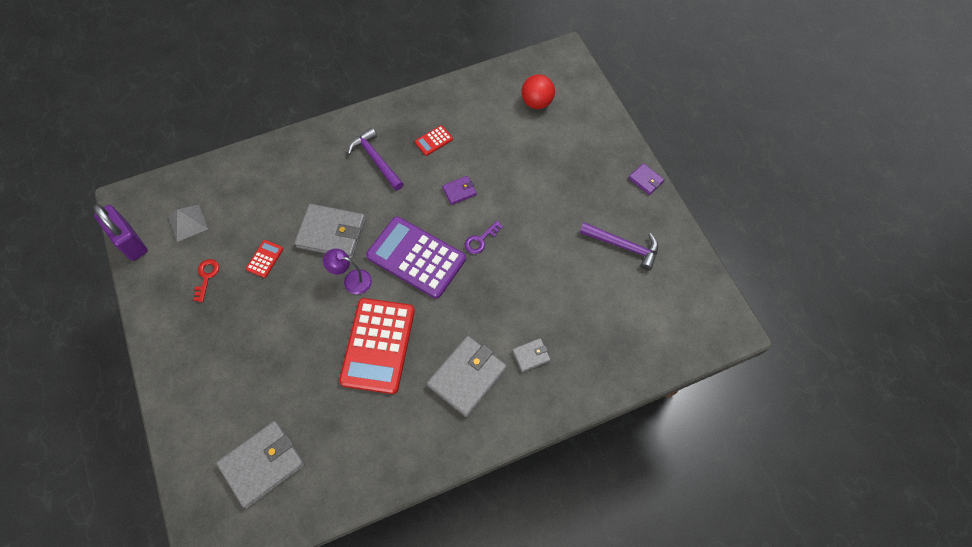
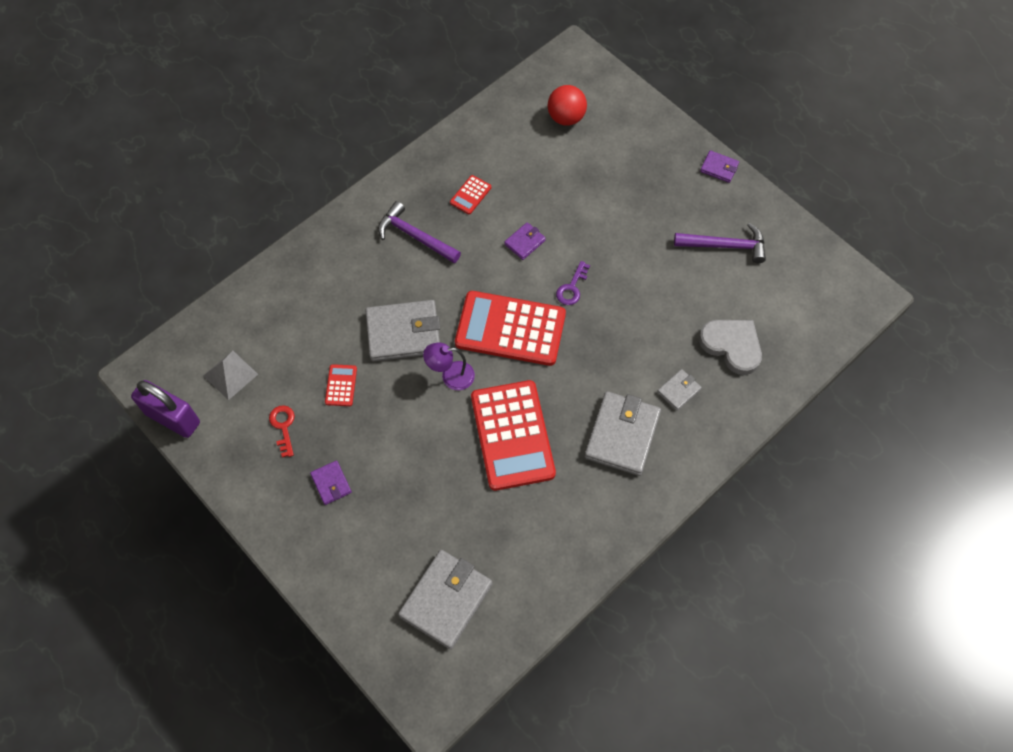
camera: 20 degrees left, 0 degrees up
(220, 335) = (331, 483): none -> purple wallet
(416, 257) = (510, 329): purple calculator -> red calculator
(593, 333) = (732, 346): none -> grey heart

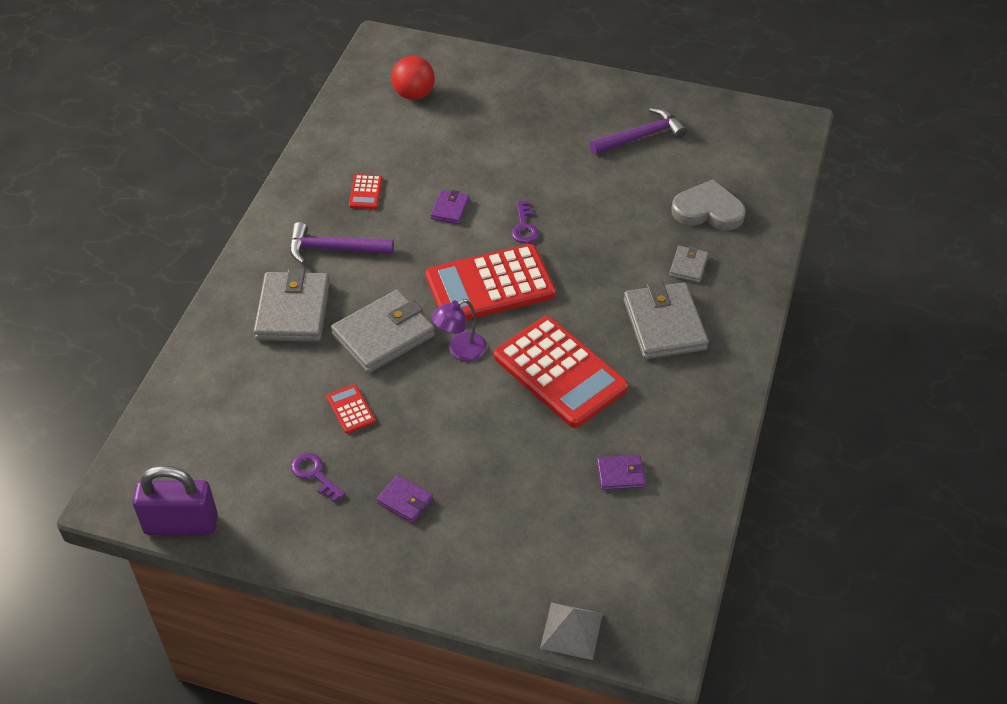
camera: 30 degrees left, 15 degrees down
(230, 375) = (220, 454): grey pyramid -> grey pyramid (571, 630)
(283, 427) = (314, 474): red key -> purple key
(446, 600) = (602, 545): grey wallet -> grey wallet (293, 311)
(719, 168) = (588, 79): purple wallet -> purple wallet (620, 474)

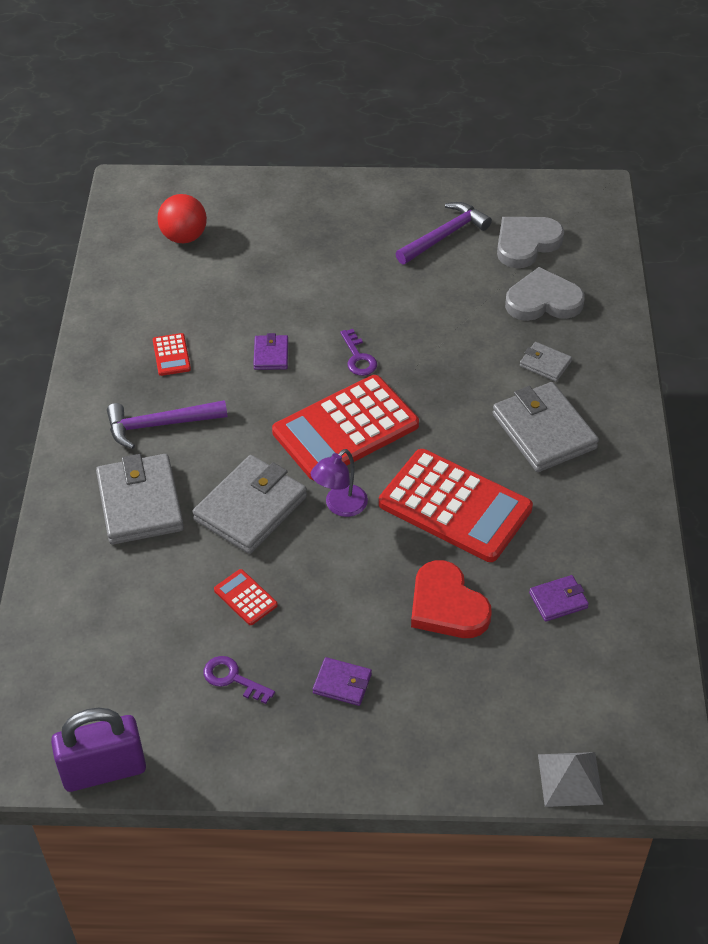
camera: 15 degrees left, 0 degrees up
(520, 456) = (447, 605): none -> red heart
(688, 266) = (545, 364): grey wallet -> grey wallet turned 60 degrees counterclockwise
(712, 157) = (526, 244): none -> grey heart

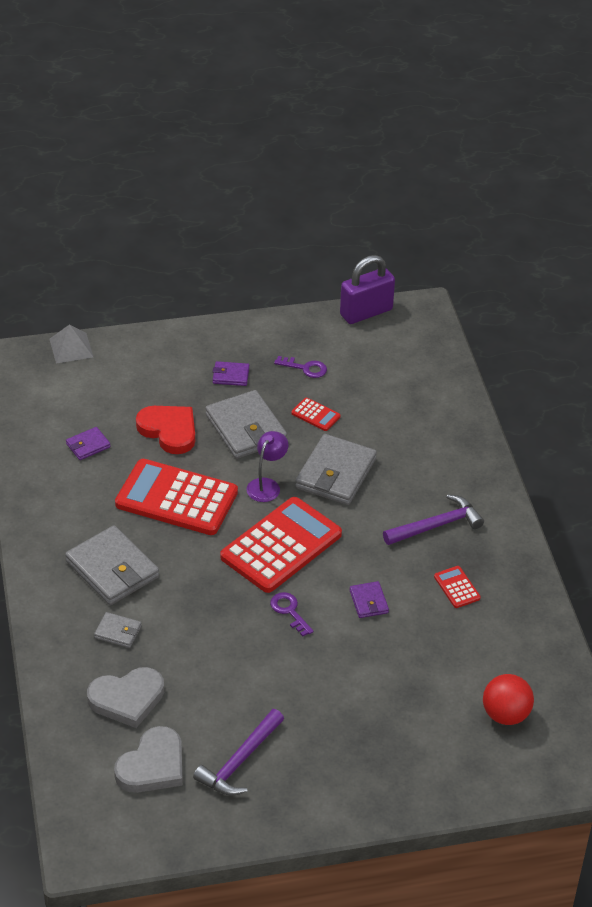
camera: 165 degrees right, 5 degrees down
(140, 503) = (422, 465): grey wallet -> grey wallet (246, 428)

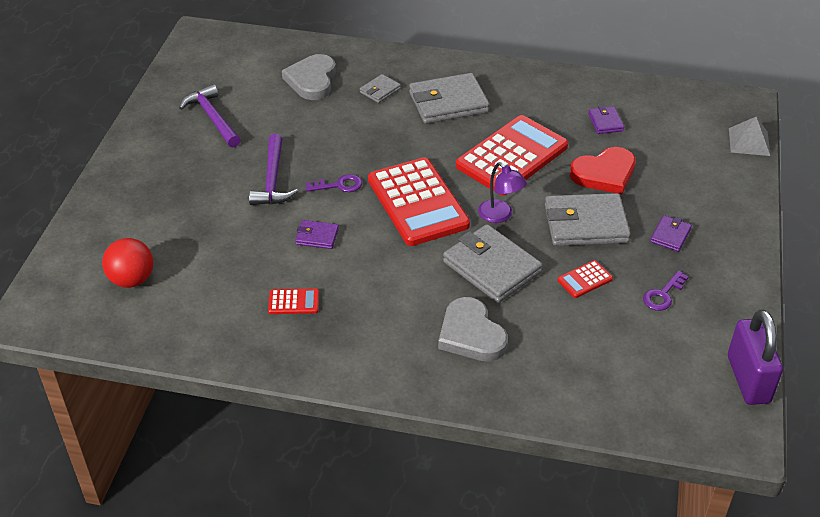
camera: 115 degrees right, 0 degrees up
(152, 765) = (243, 78): grey heart -> grey heart (471, 334)
(436, 525) = (381, 317): purple hammer -> purple hammer (273, 179)

